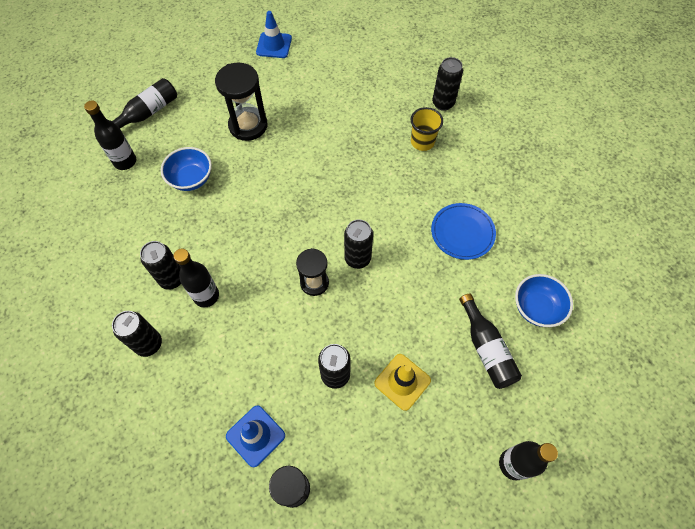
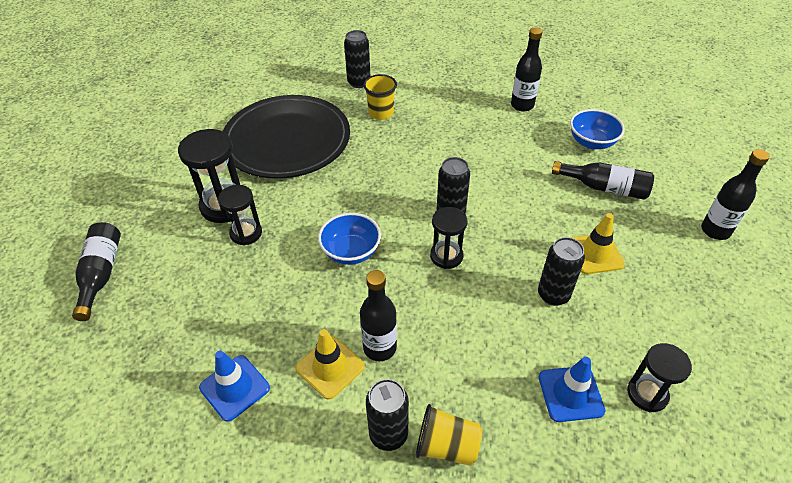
camera: 50 degrees left, 15 degrees down
(125, 161) = (135, 329): black bottle -> black bottle (522, 105)
(163, 382) = (446, 446): none -> yellow cup
(172, 279) = (330, 367): black can -> yellow traffic cone
(191, 179) = (229, 283): blue bowl -> blue bowl (351, 252)
(236, 155) = (246, 233): none -> black hourglass
(274, 45) = (161, 139): blue traffic cone -> blue traffic cone (234, 387)
(337, 110) = (287, 141): none -> black plate
(462, 232) = (489, 141): blue plate -> none

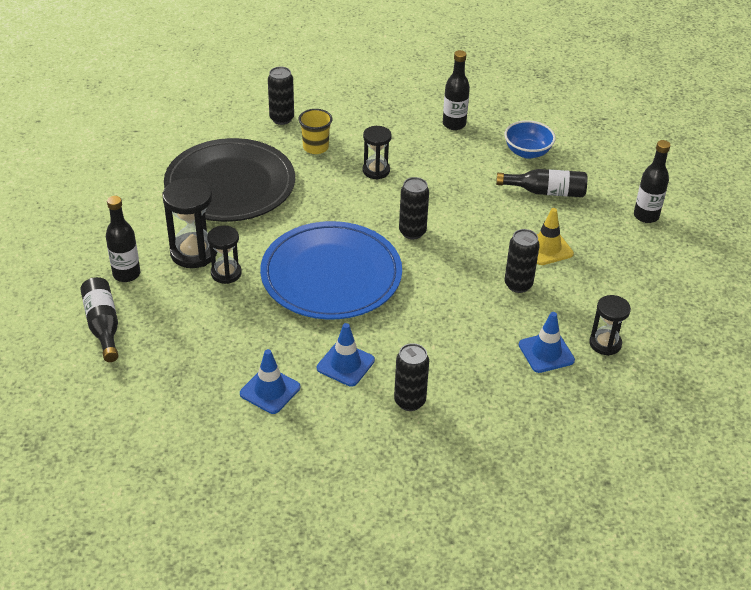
camera: 15 degrees left, 5 degrees down
(330, 367) = (345, 364): yellow traffic cone -> blue traffic cone
(351, 252) = (331, 275): blue bowl -> blue plate
(380, 348) = (382, 344): black bottle -> black bottle (126, 274)
(446, 256) = (418, 267): black hourglass -> black hourglass (376, 170)
(446, 446) = (457, 401): yellow cup -> none

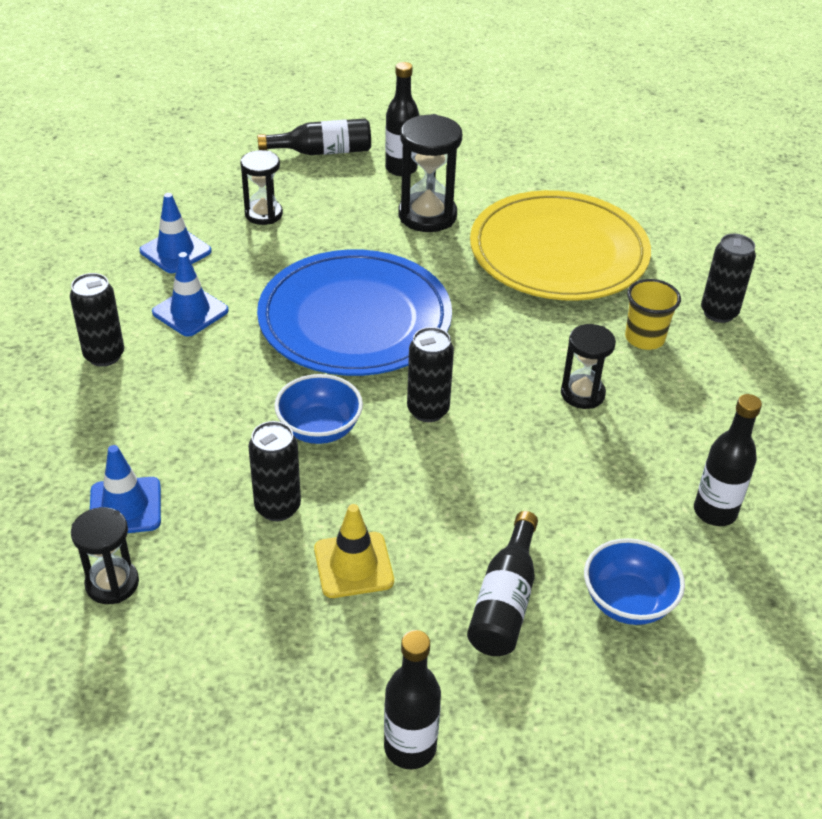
camera: 100 degrees right, 0 degrees up
(226, 273) = (383, 236): black hourglass -> black hourglass (263, 214)
(230, 185) = (558, 253): black plate -> yellow plate
(446, 277) = (319, 429): none -> blue bowl

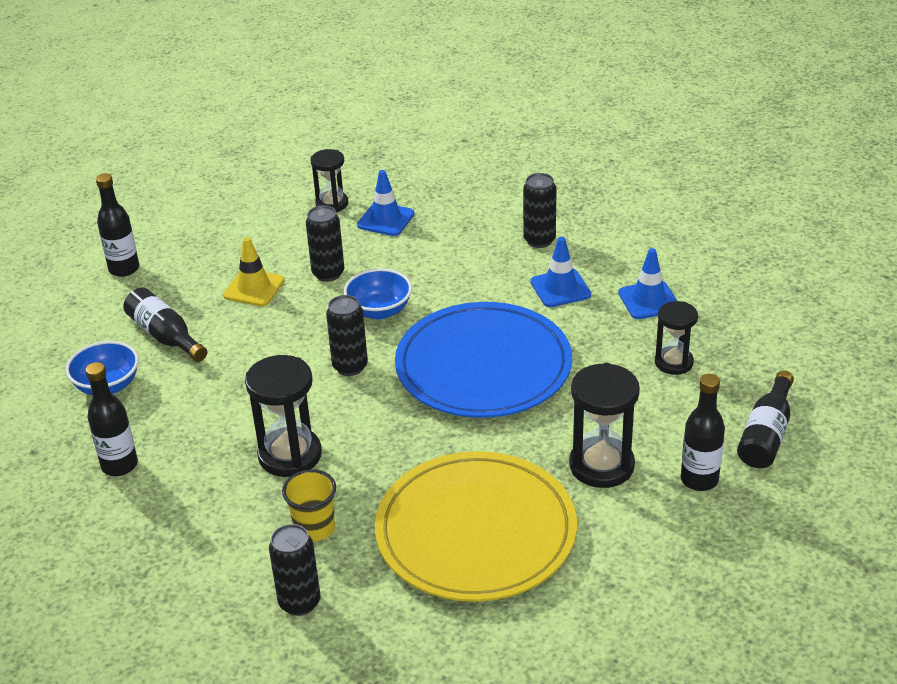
camera: 125 degrees right, 5 degrees down
(582, 394) = (290, 455): black hourglass -> black hourglass, size x1.56

